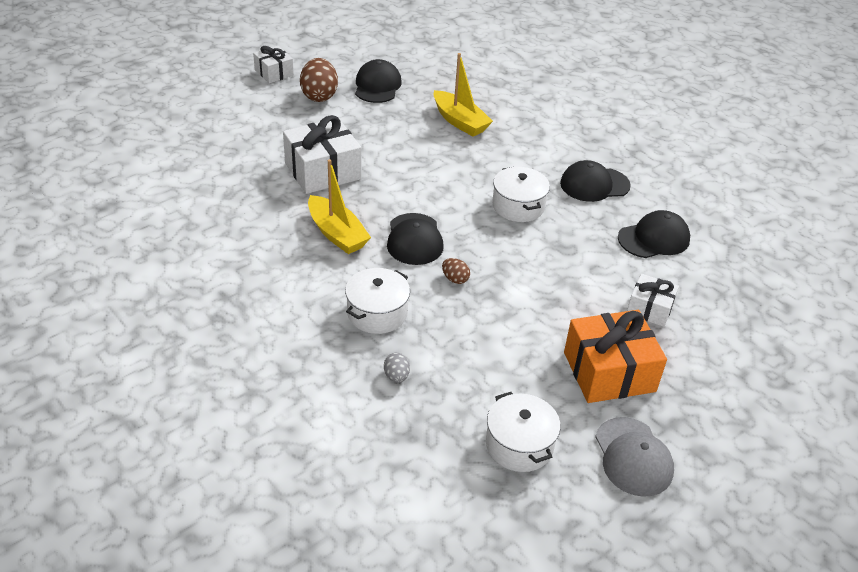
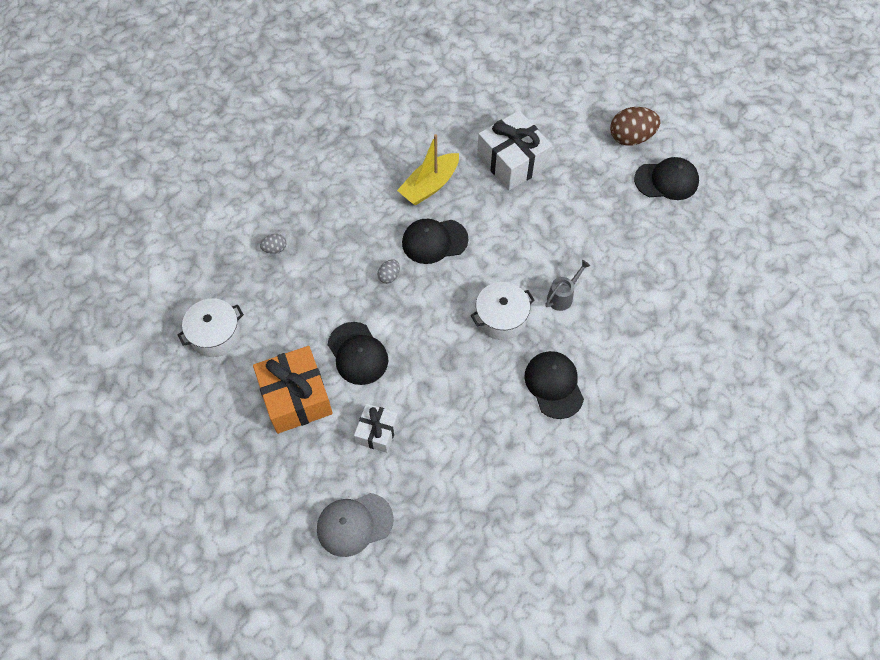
camera: 85 degrees right, 20 degrees up
(274, 73) = (657, 96): white gift -> none
(377, 313) = (340, 227): white pot -> none
(455, 279) = (389, 276): brown egg -> grey egg
(460, 121) = (627, 257): yellow boat -> none
(497, 164) = (562, 296): none -> grey watering can
(633, 457) = (208, 414): grey cap -> grey cap (354, 524)
(654, 238) = (479, 440): black cap -> black cap (358, 353)

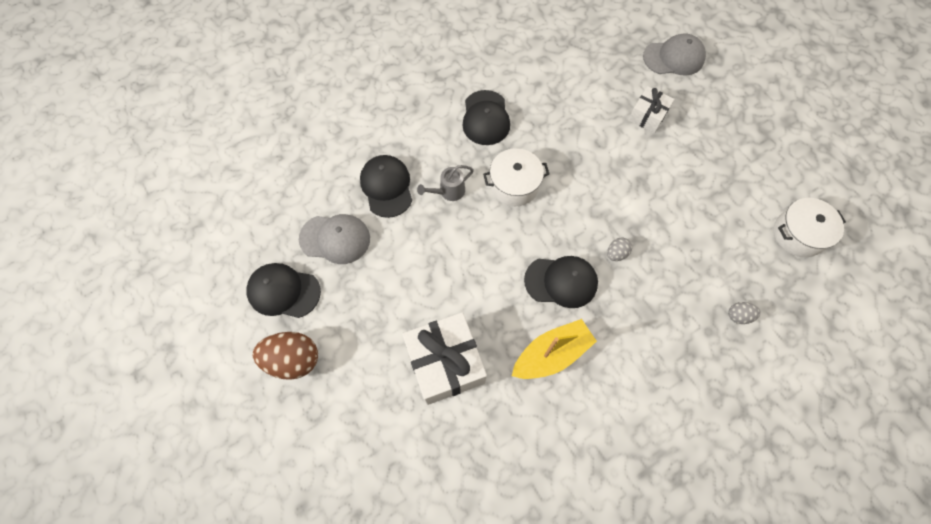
camera: 165 degrees left, 5 degrees up
(296, 397) = (718, 159): orange gift -> none
(358, 353) = (657, 184): black cap -> black cap (386, 187)
(646, 230) = (335, 239): none -> grey cap

